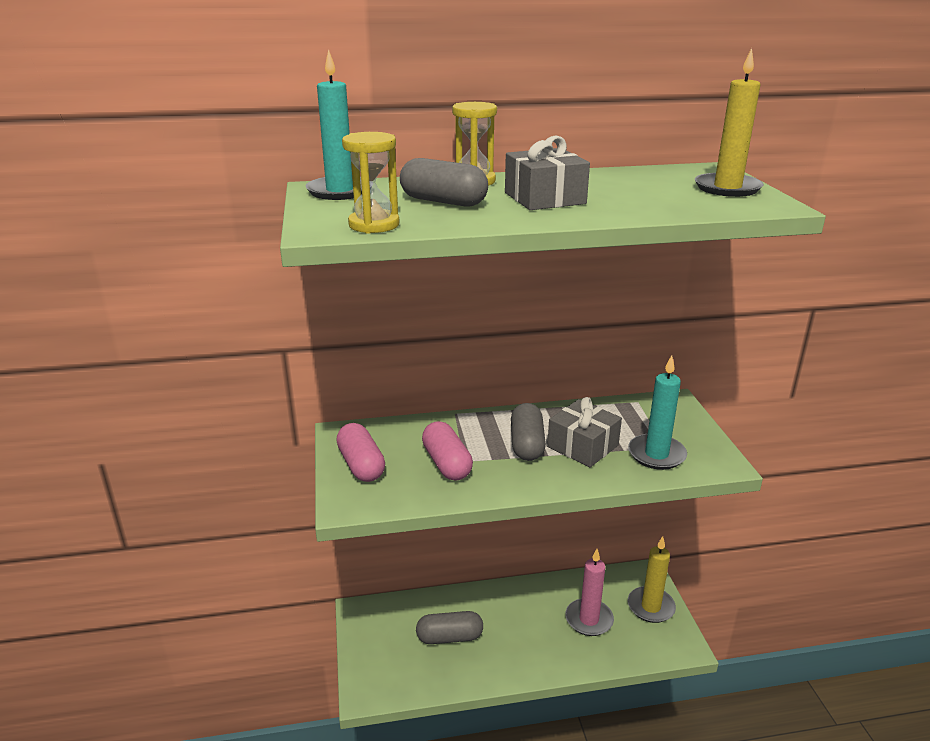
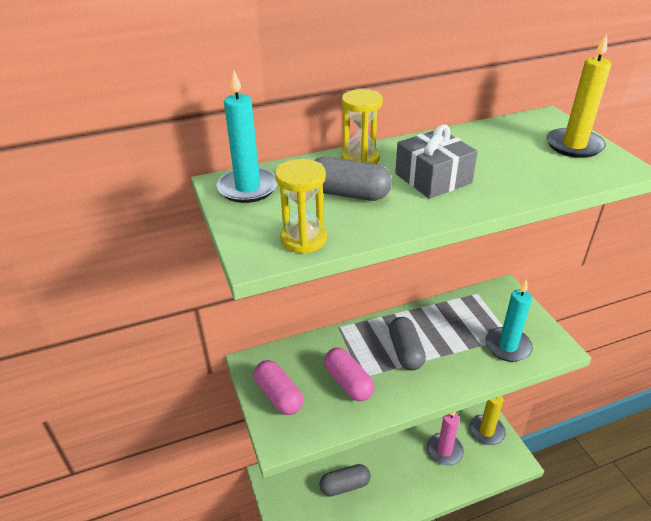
camera: 10 degrees left, 10 degrees up
(583, 446) = (449, 346): grey gift -> none

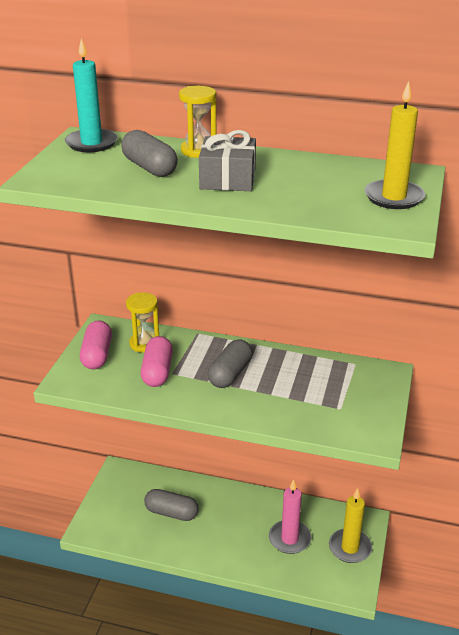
camera: 35 degrees right, 5 degrees down
(303, 239) = (75, 181): yellow hourglass -> yellow hourglass (144, 343)
(507, 346) = (327, 413): turquoise candle -> none

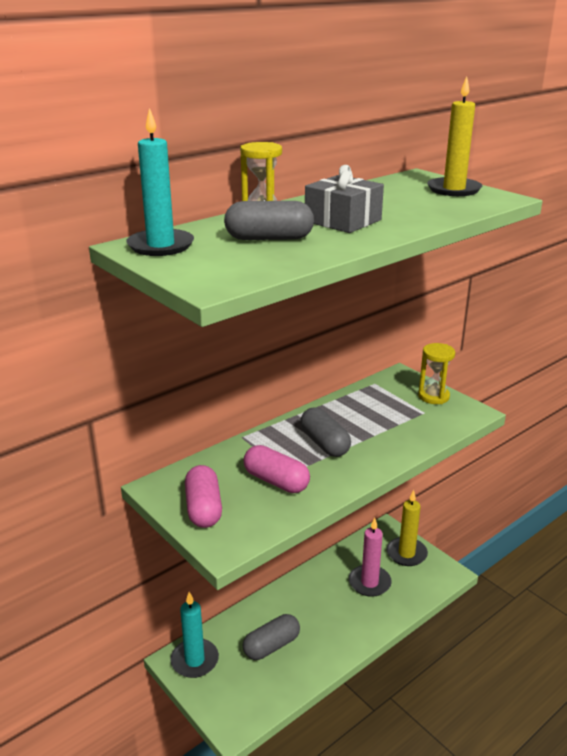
camera: 55 degrees left, 5 degrees down
(97, 355) = (203, 508): pink capsule -> pink capsule turned 45 degrees clockwise
(126, 480) = (194, 660): none -> turquoise candle
(144, 343) = (221, 472): yellow hourglass -> yellow hourglass (433, 396)

